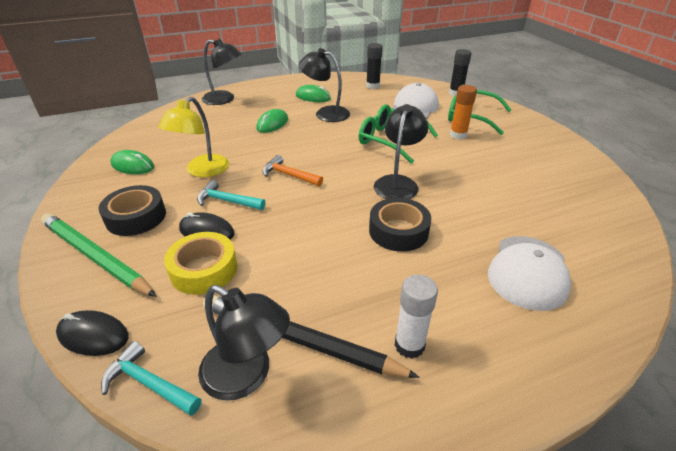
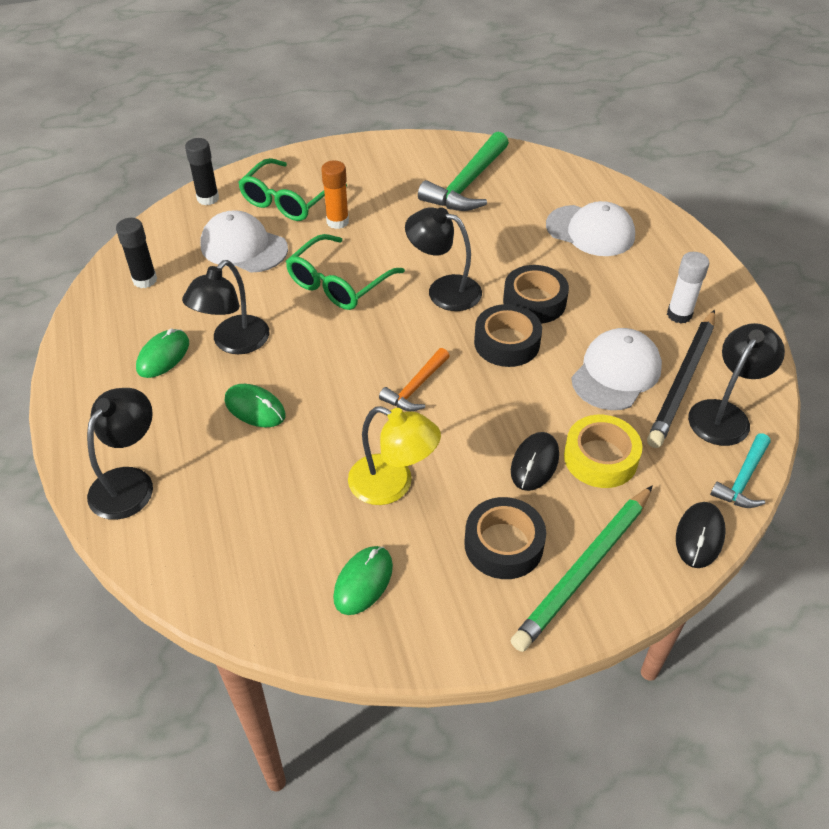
camera: 85 degrees left, 10 degrees up
(227, 201) = (472, 449): turquoise hammer -> none
(309, 284) = (616, 373): none -> white cap
(341, 216) = (507, 343): none -> black tape
(549, 189) = (467, 184): none -> green hammer

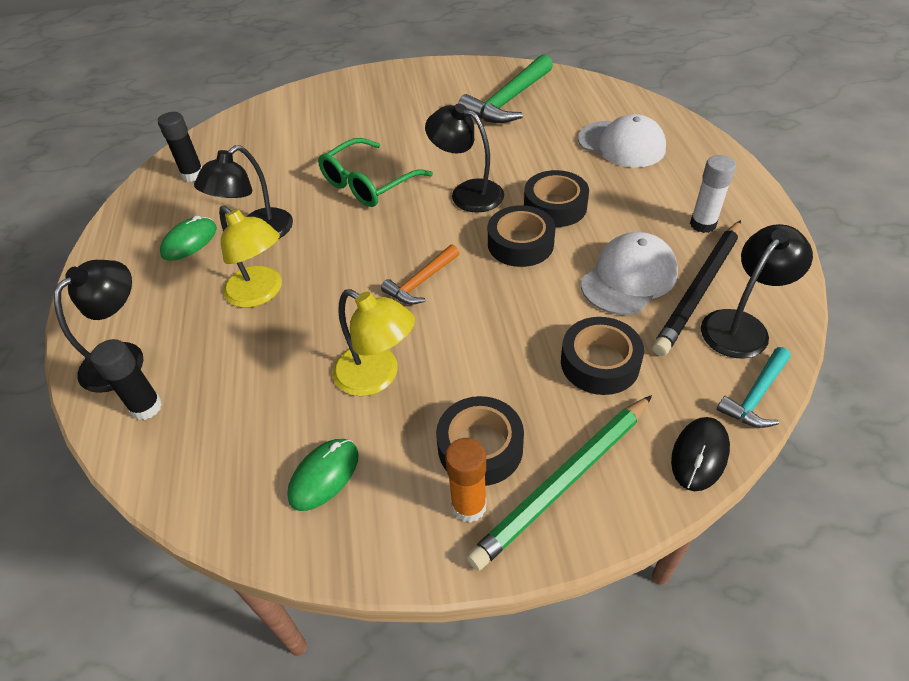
camera: 10 degrees right, 0 degrees up
(208, 198) = (268, 108): black glue stick -> black glue stick (146, 407)
(243, 247) = (289, 149): white cap -> none
(255, 408) = (261, 293): green mouse -> yellow lamp
(288, 200) = (339, 111): green glasses -> none
(337, 222) = (380, 130): orange glue stick -> orange glue stick (469, 506)
(534, 463) = (528, 364): black mouse -> none
(600, 458) = (599, 363): yellow tape -> black tape

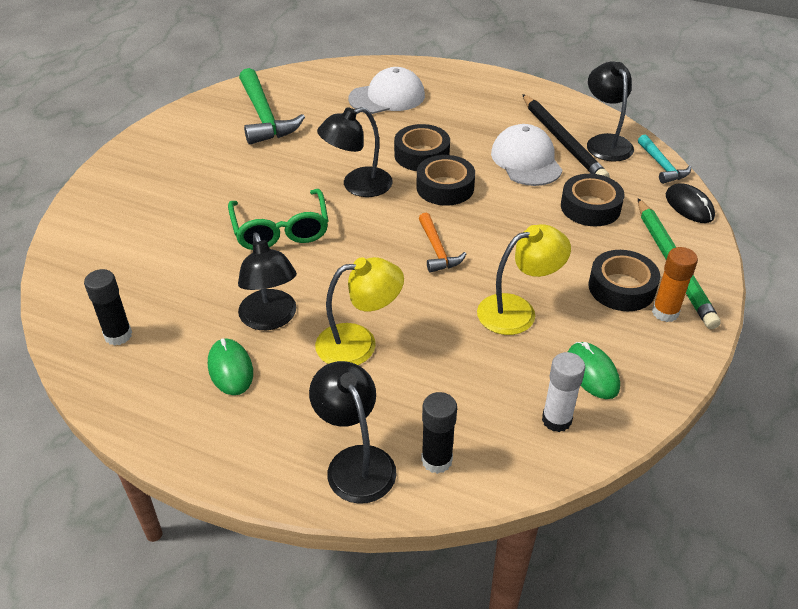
camera: 60 degrees left, 5 degrees down
(703, 224) = (506, 110): white glue stick -> white glue stick (556, 420)

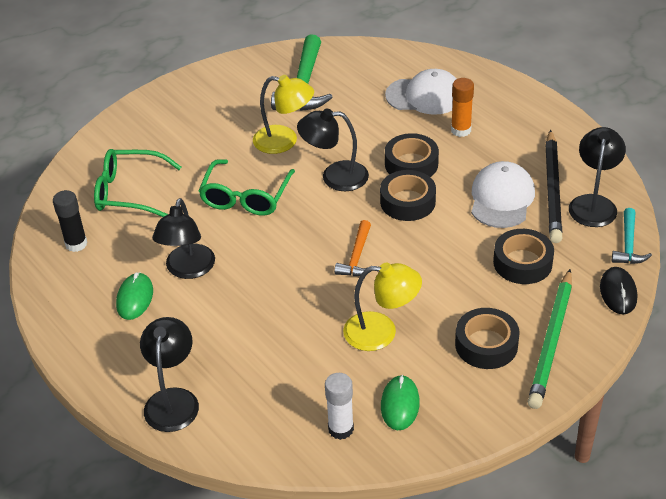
camera: 30 degrees right, 0 degrees up
(146, 263) = (129, 192): none -> green glasses
(359, 343) = (238, 313): yellow lamp -> yellow lamp (284, 141)
(436, 460) = (229, 422): black glue stick -> none
(665, 312) = (505, 379): orange glue stick -> orange glue stick (461, 130)

